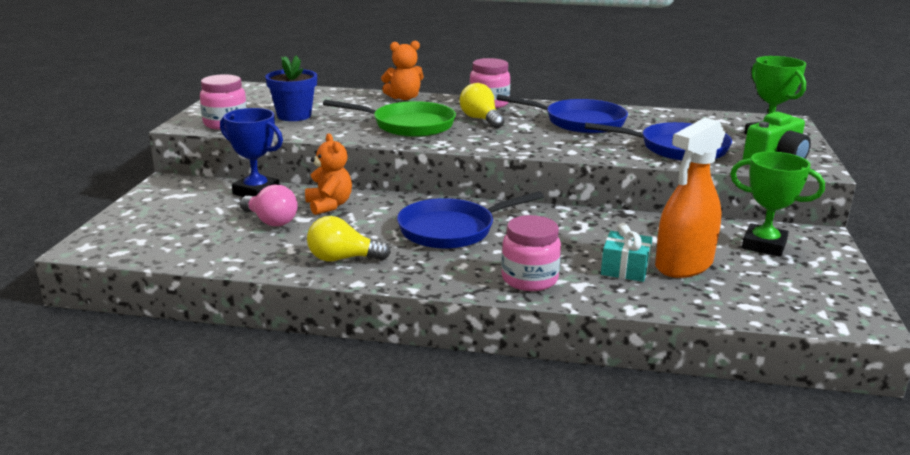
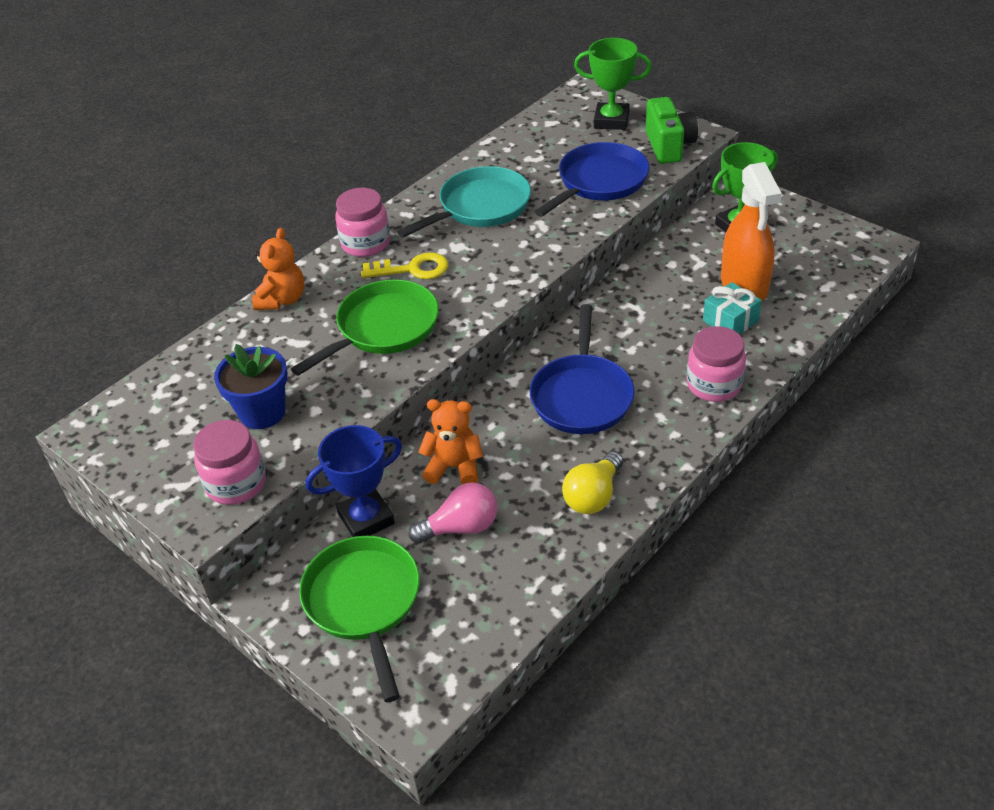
camera: 55 degrees left, 20 degrees up
(179, 209) = (364, 602): none -> green pan
(481, 119) = (412, 269): yellow light bulb -> yellow key
(579, 122) = (480, 207): blue pan -> turquoise pan

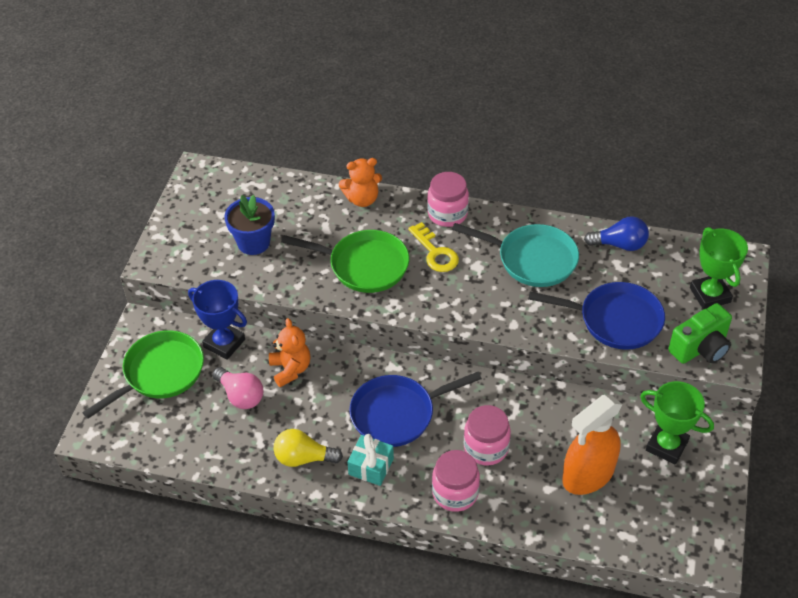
camera: 60 degrees right, 5 degrees up
(236, 483) = (189, 261): pink jar -> pink jar (486, 448)
(508, 149) = (619, 244): none -> blue light bulb
(730, 321) = (537, 480): turquoise gift -> turquoise gift (371, 466)

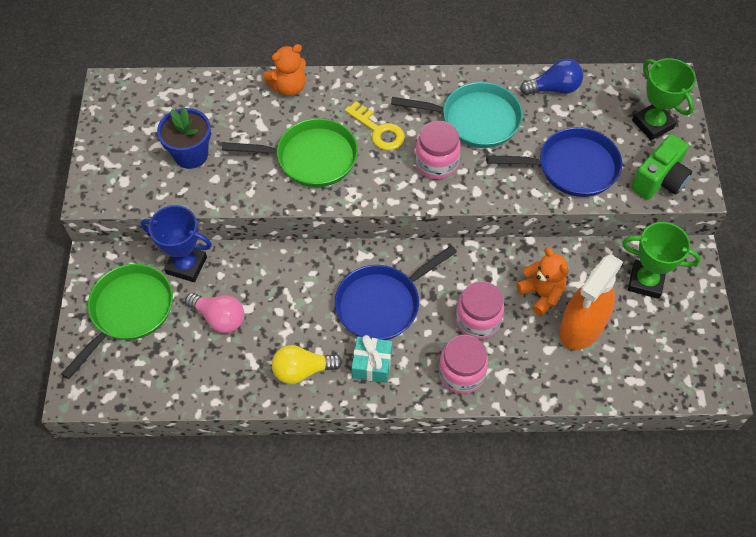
camera: 15 degrees left, 10 degrees up
(290, 369) = (262, 279): orange teddy bear -> orange teddy bear (541, 294)
(447, 214) = (378, 87): pink jar -> pink jar (436, 163)

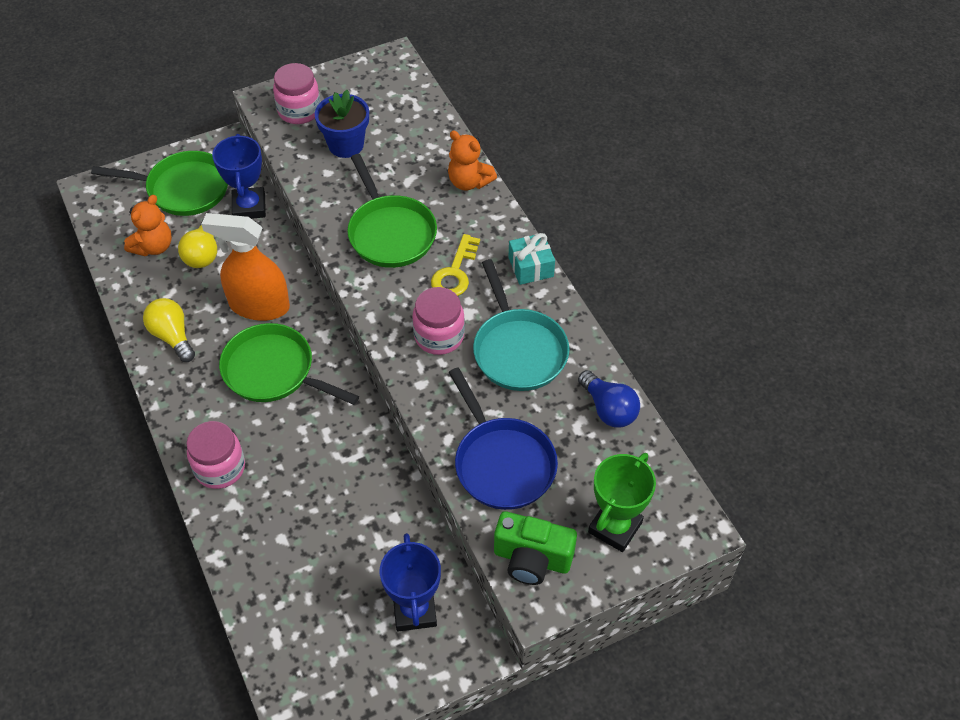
camera: 65 degrees right, 5 degrees down
(219, 318) = (203, 253): pink light bulb -> yellow light bulb
(372, 364) = (200, 388): turquoise gift -> turquoise gift (531, 267)
(382, 303) = (274, 371): blue pan -> green pan
(478, 320) = (289, 461): pink jar -> pink jar (299, 111)
(541, 294) = (349, 509): orange teddy bear -> orange teddy bear (153, 247)
(581, 327) = (323, 562): orange spray bottle -> orange spray bottle (259, 305)
(645, 281) = (414, 610): green trophy -> blue trophy

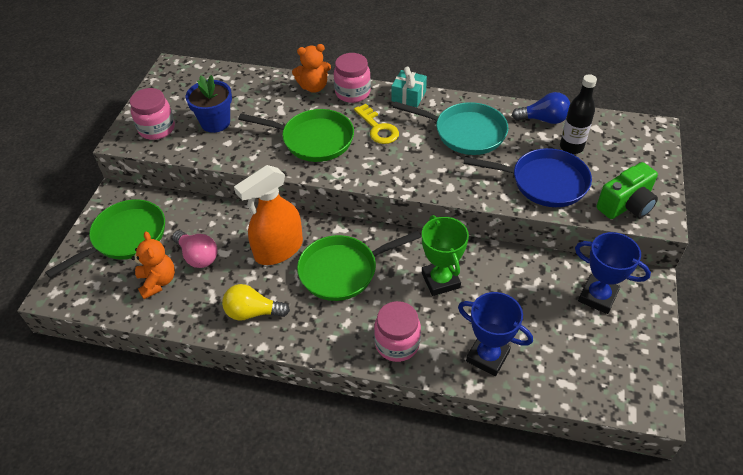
camera: 50 degrees left, 5 degrees down
(203, 253) = (198, 256): yellow light bulb -> pink light bulb
(249, 207) = (187, 211): blue trophy -> blue trophy (487, 356)
(439, 336) = (420, 160): pink jar -> pink jar (352, 93)
(584, 459) = (571, 147): none -> black bottle
(615, 527) = (629, 160): green trophy -> green trophy (440, 280)

